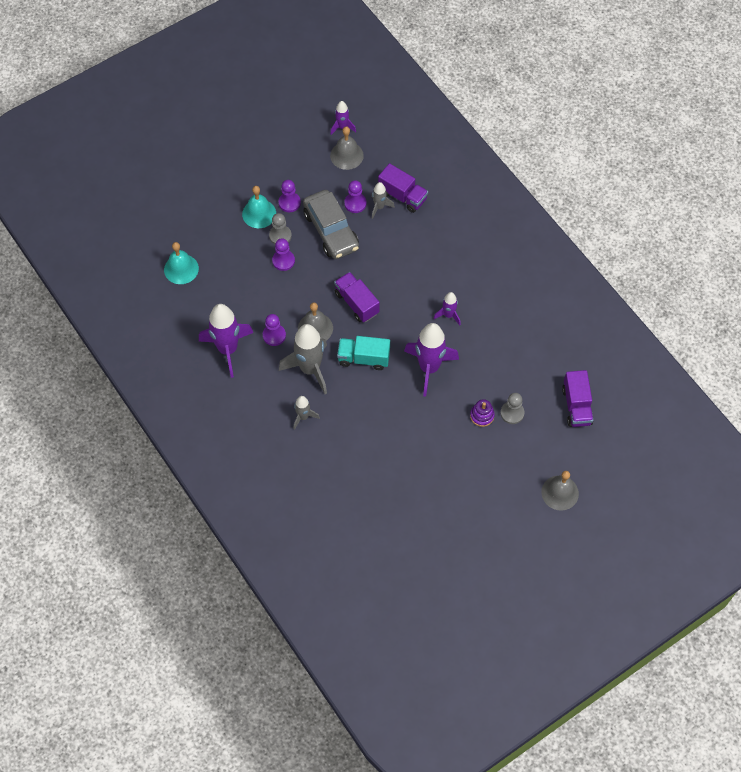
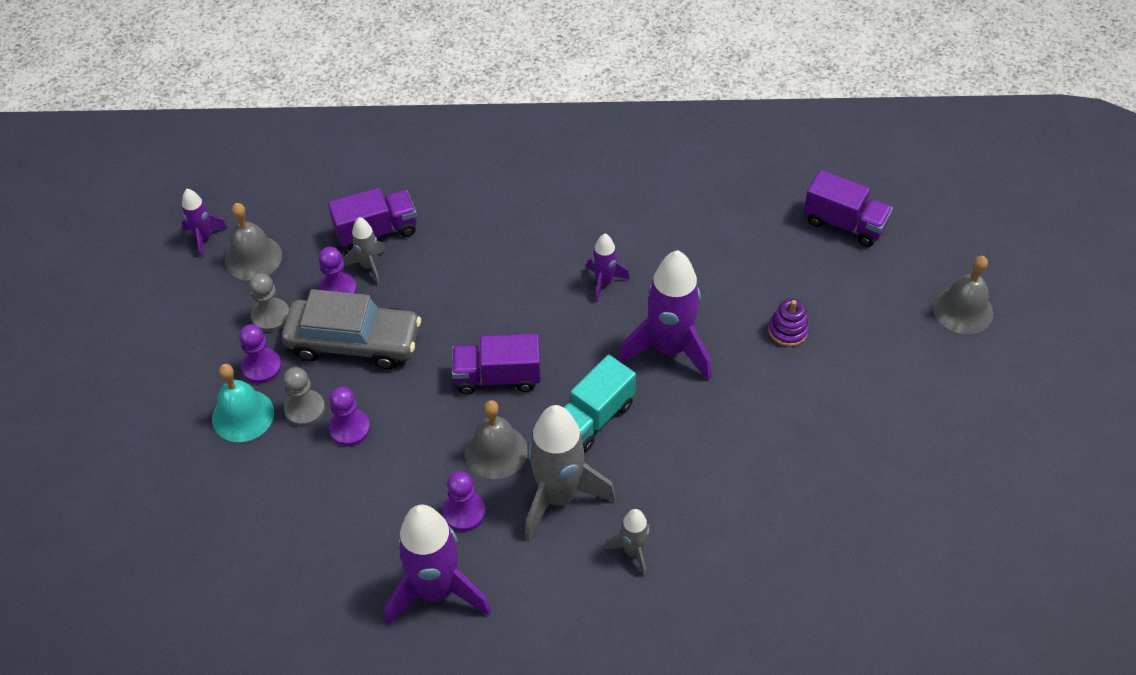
camera: 55 degrees left, 10 degrees down
(181, 269) = (239, 577): turquoise bell -> none
(512, 413) = (807, 295): grey pawn -> grey pawn (271, 316)

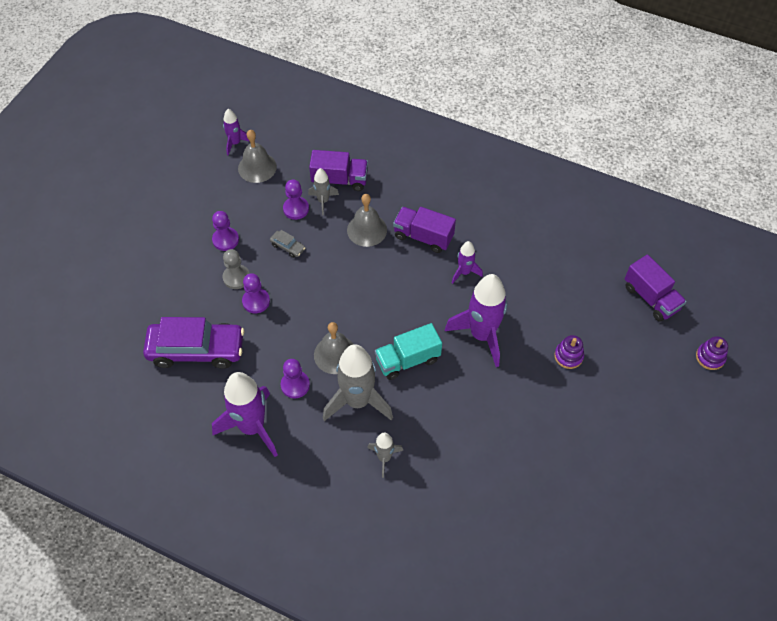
camera: 25 degrees right, 5 degrees up
(243, 415) = (199, 266): turquoise bell -> none
(271, 316) = (248, 209): grey pawn -> none
(302, 525) = (196, 350): none -> purple car
(354, 342) = (288, 247): grey car -> grey car, size x0.40
(497, 377) = (362, 306): purple truck -> purple truck (423, 237)
(949, 264) = (710, 357): none -> purple stacking toy
(963, 310) = (700, 393): grey bell -> grey bell (367, 230)

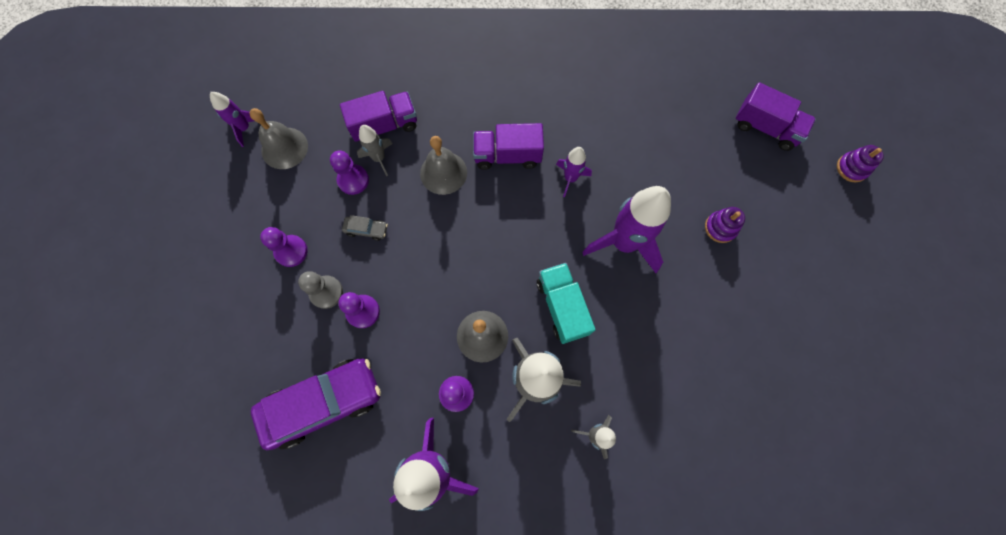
camera: 25 degrees left, 15 degrees up
(407, 360) = (562, 306): turquoise truck -> turquoise truck turned 120 degrees clockwise

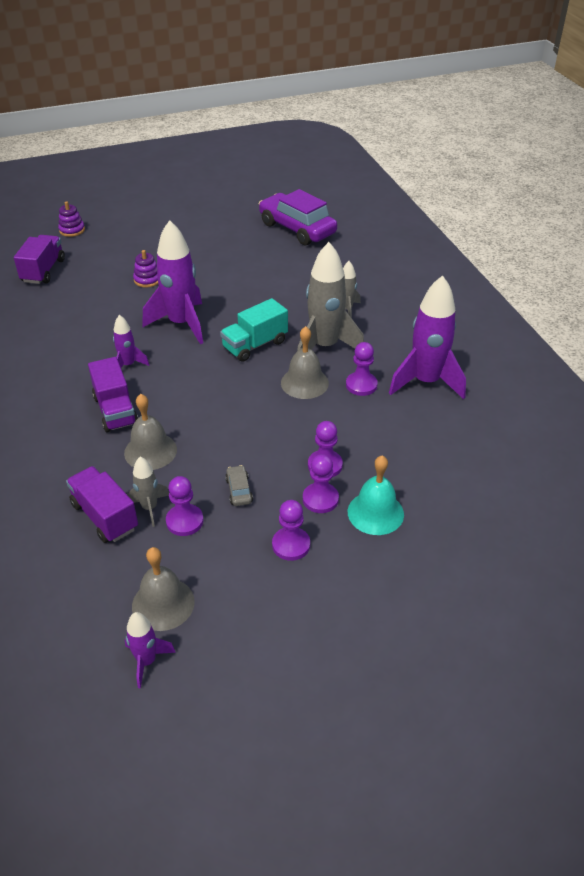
camera: 110 degrees left, 30 degrees down
(290, 332) = (375, 513): none -> turquoise bell
(323, 403) = (422, 464): purple car -> purple car (297, 229)
(326, 292) = (320, 499): grey pawn -> purple pawn

